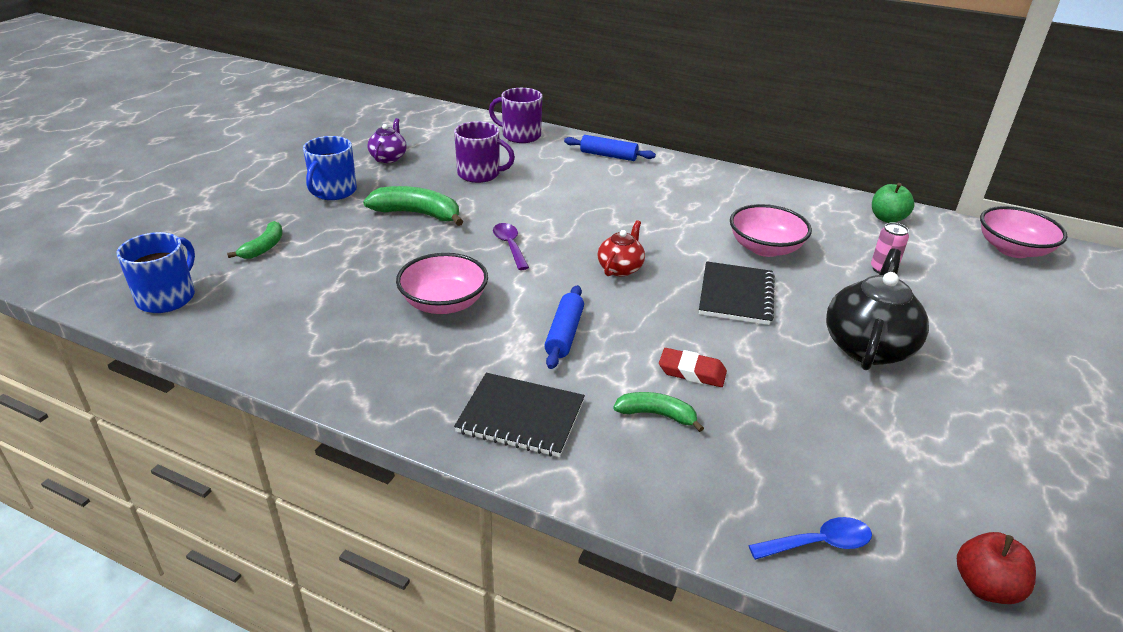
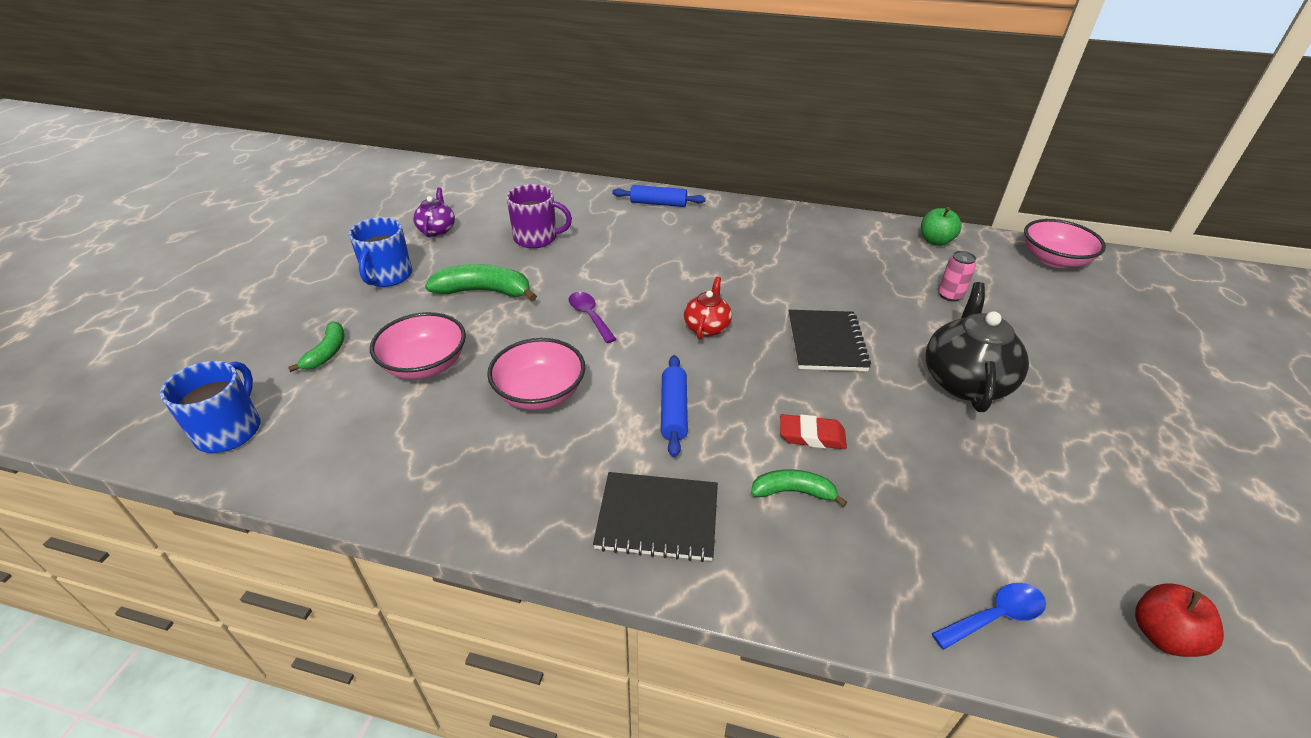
camera: 10 degrees left, 5 degrees up
(520, 135) = (565, 191): purple mug -> none
(765, 248) = (836, 287): pink bowl -> pink bowl (425, 364)

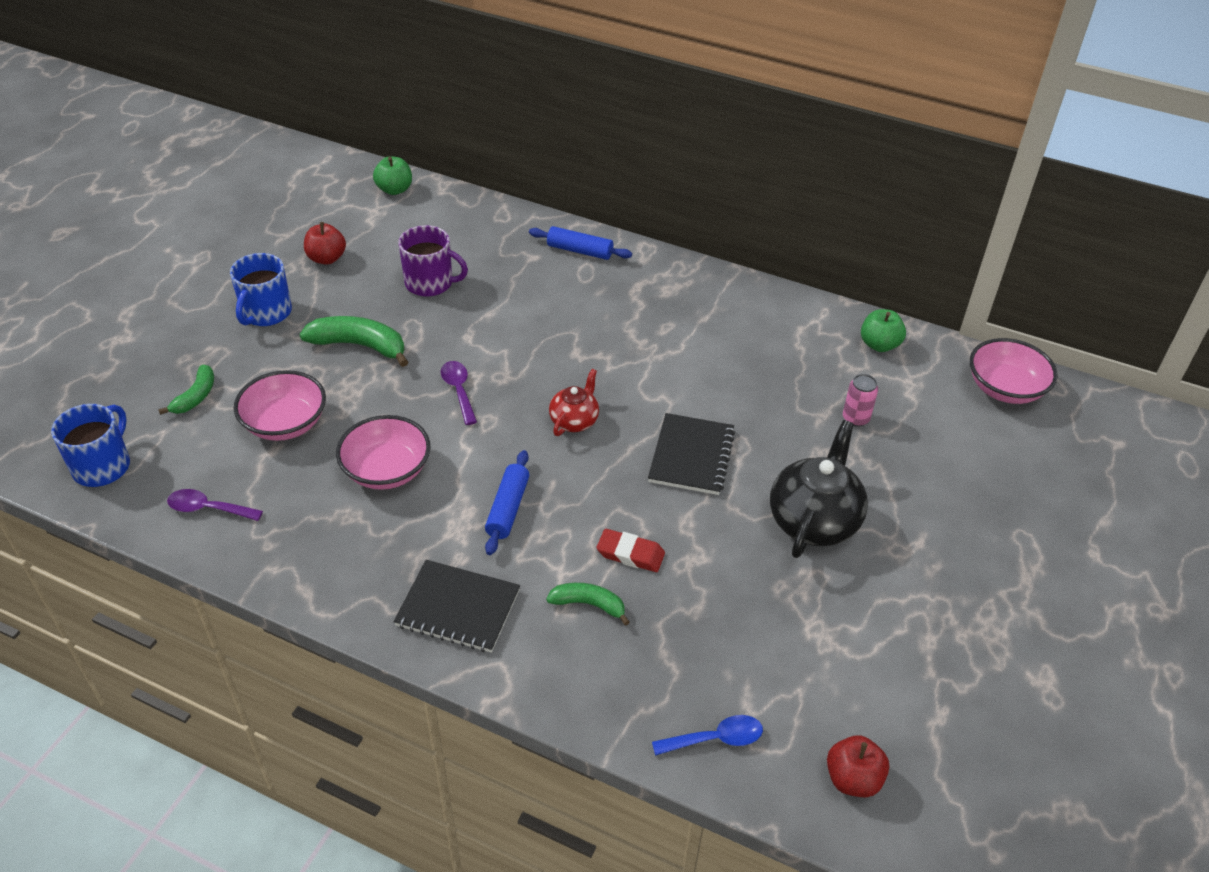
camera: 10 degrees right, 5 degrees up
(355, 456) = (208, 509): none -> purple spoon
(437, 230) = (327, 258): purple teapot -> red apple
(486, 178) = (394, 189): none -> green apple

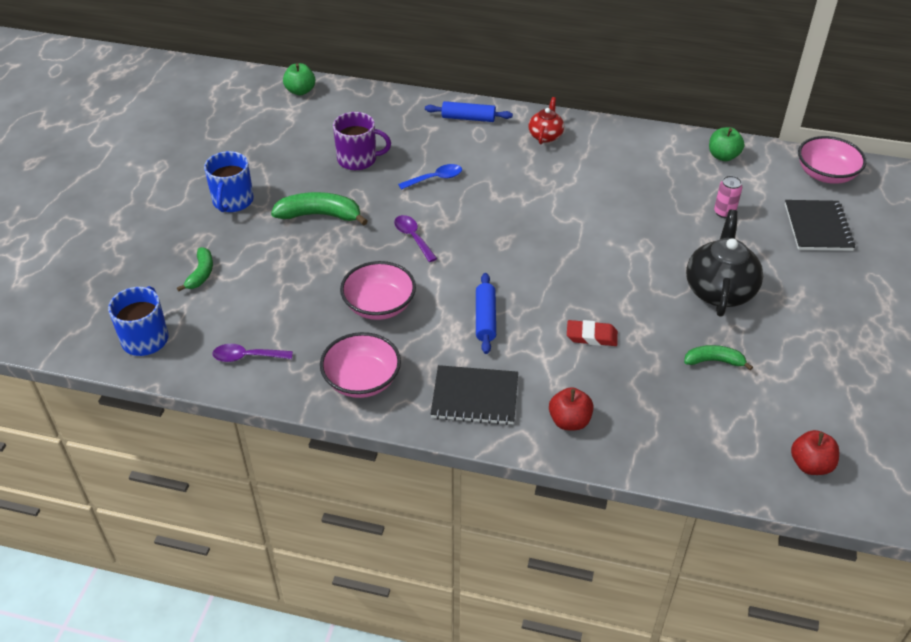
camera: 10 degrees left, 0 degrees up
(285, 423) = (283, 283): pink bowl -> pink bowl (362, 380)
(327, 258) = (266, 152): red apple -> red apple (569, 421)
(574, 420) = (512, 246): red teapot -> red teapot (545, 135)
(589, 604) = (573, 378): green banana -> green banana (714, 361)
(691, 456) = (611, 258): black notebook -> black notebook (817, 227)
(715, 739) = (702, 455): blue spoon -> blue spoon (435, 178)

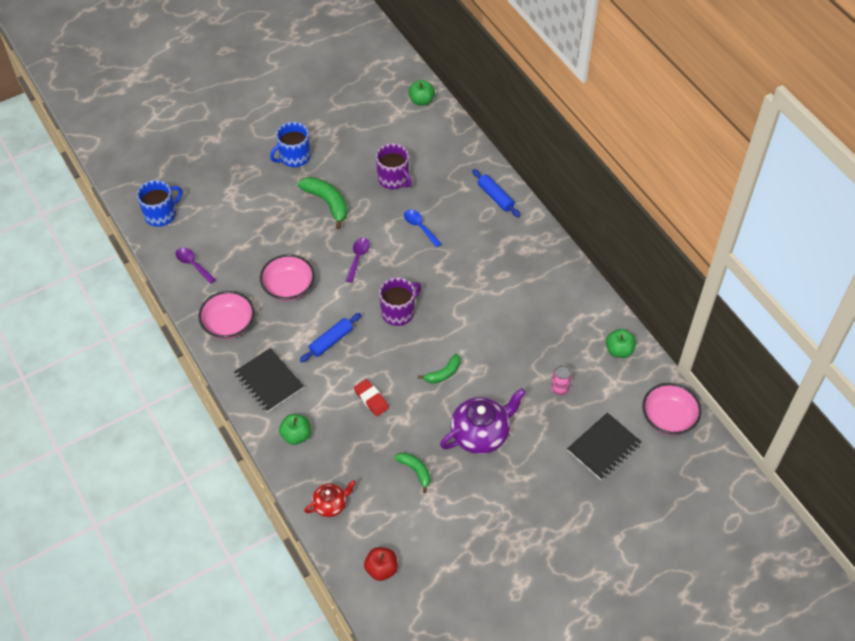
camera: 45 degrees right, 10 degrees up
(201, 274) = (227, 194): green banana -> green banana (443, 373)
(435, 178) = (420, 227): blue spoon -> blue spoon turned 150 degrees counterclockwise
(512, 252) = (398, 312): none -> purple mug
(545, 135) = (526, 246): red teapot -> red teapot (330, 504)
(569, 421) = (296, 435): red apple -> green apple
(719, 290) = (481, 434): black teapot -> purple teapot

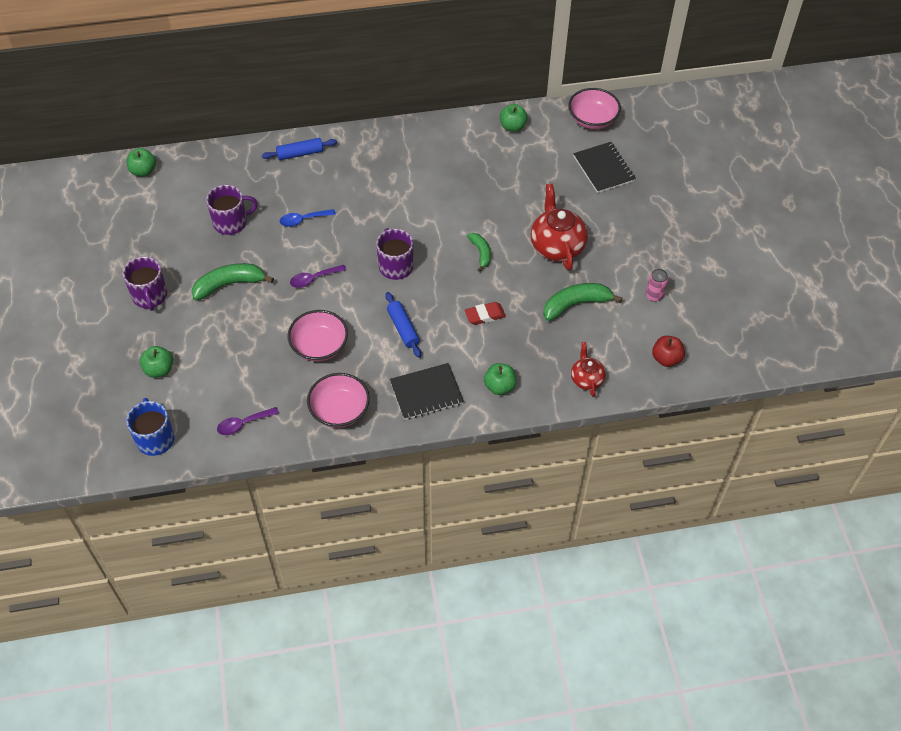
camera: 70 degrees left, 0 degrees up
(225, 191) = (159, 369): none -> green apple
(294, 157) = (150, 296): blue mug -> purple mug
(358, 258) = (314, 279): purple spoon -> purple spoon turned 60 degrees counterclockwise
(415, 471) = (575, 304): green banana -> green banana, size x1.65
(481, 434) = (556, 246): purple teapot -> red teapot
(559, 389) = (533, 178): pink can -> pink can (654, 295)

